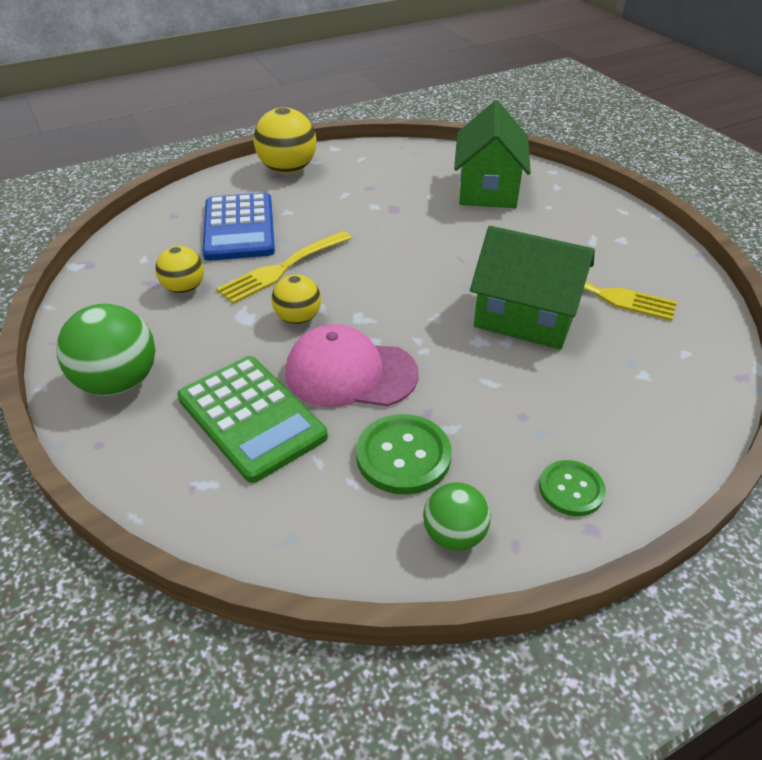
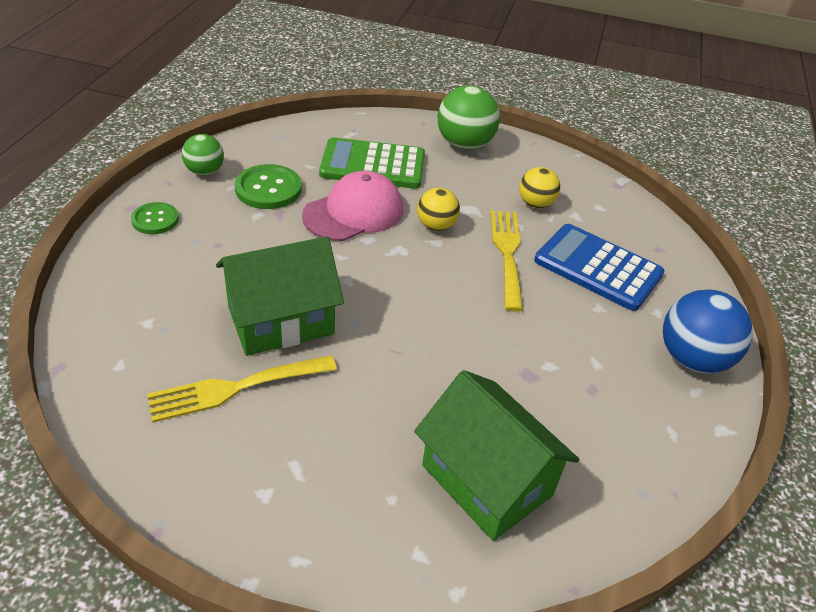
camera: 130 degrees right, 0 degrees up
(288, 169) = (692, 359): yellow ball -> blue ball

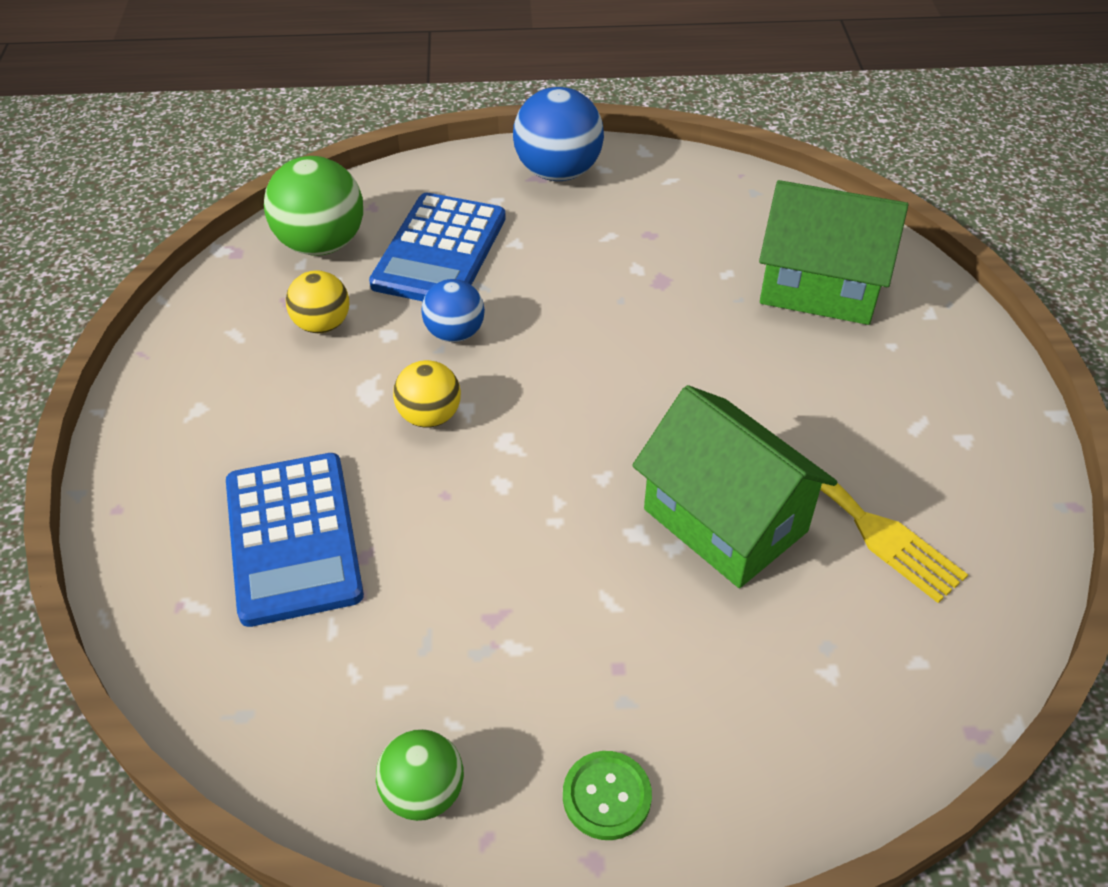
camera: 105 degrees left, 5 degrees up
(268, 189) = (433, 662): green button -> none
(354, 212) = (443, 520): pink cap -> none
(373, 165) = (293, 538): green calculator -> blue calculator
(464, 145) = (179, 435): green ball -> green ball (321, 244)
(486, 480) = (819, 287): green house -> green house turned 75 degrees clockwise
(507, 253) = (455, 333): yellow fork -> blue ball

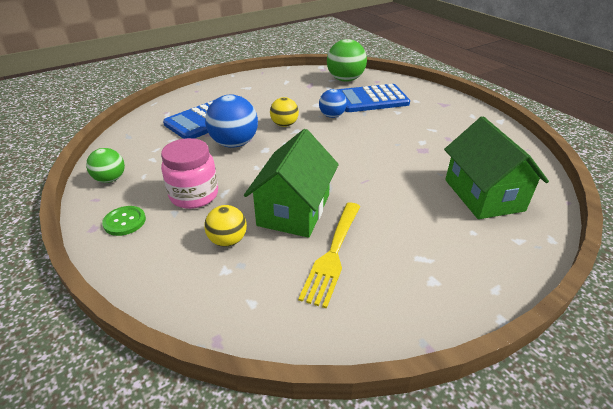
camera: 60 degrees right, 10 degrees down
(322, 325) = (307, 92): yellow ball -> yellow ball (228, 240)
(558, 172) = (453, 107): blue ball -> blue ball (234, 143)
(588, 652) = (194, 195): none -> pink jar

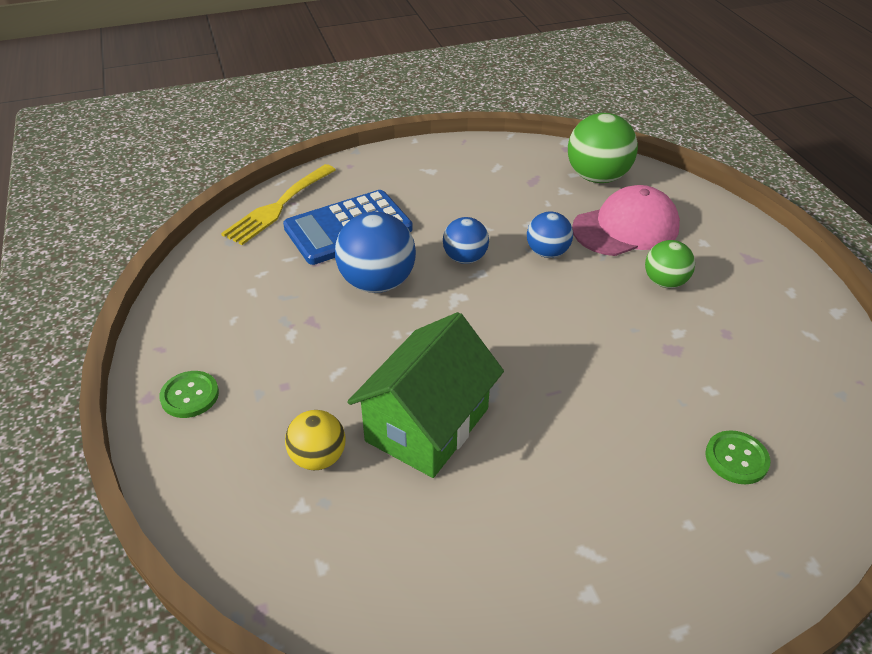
camera: 15 degrees right, 5 degrees up
(110, 179) = (187, 317): green ball -> green ball (665, 282)
(194, 195) = (293, 369): pink jar -> none
(284, 125) = (465, 258): yellow ball -> blue ball
(333, 255) = (457, 515): yellow fork -> yellow fork (278, 207)
(371, 99) = (626, 228): blue calculator -> pink cap
(483, 195) = (736, 458): green house -> green button

